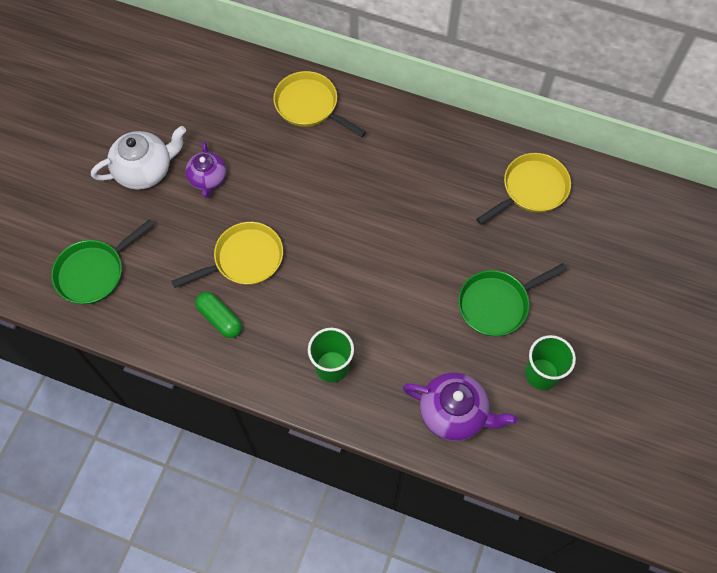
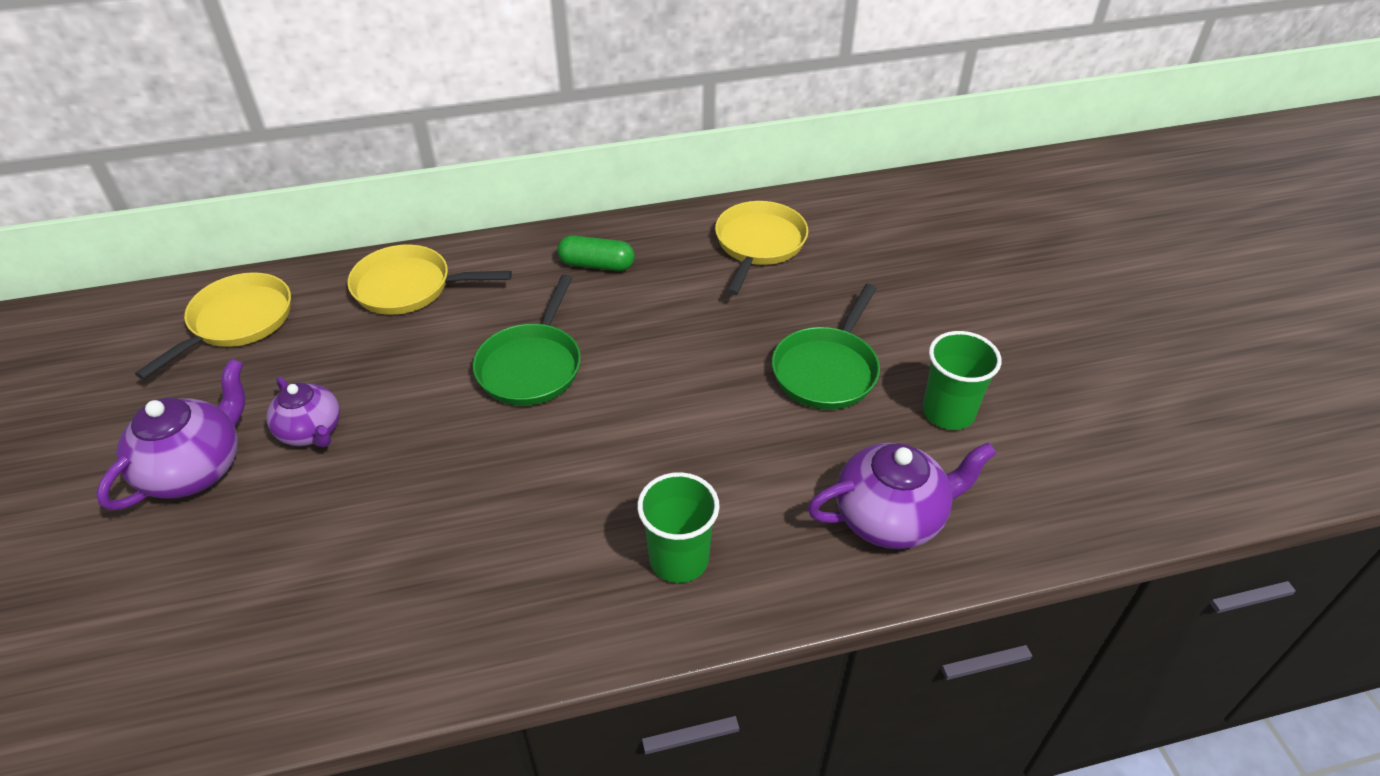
camera: 35 degrees left, 20 degrees down
(94, 272) = (181, 652): green pan -> green pan (532, 365)
(145, 170) = (195, 469): white teapot -> purple teapot
(220, 319) = (456, 596): green capsule -> green capsule (596, 265)
(244, 259) = (440, 499): yellow pan -> yellow pan (237, 322)

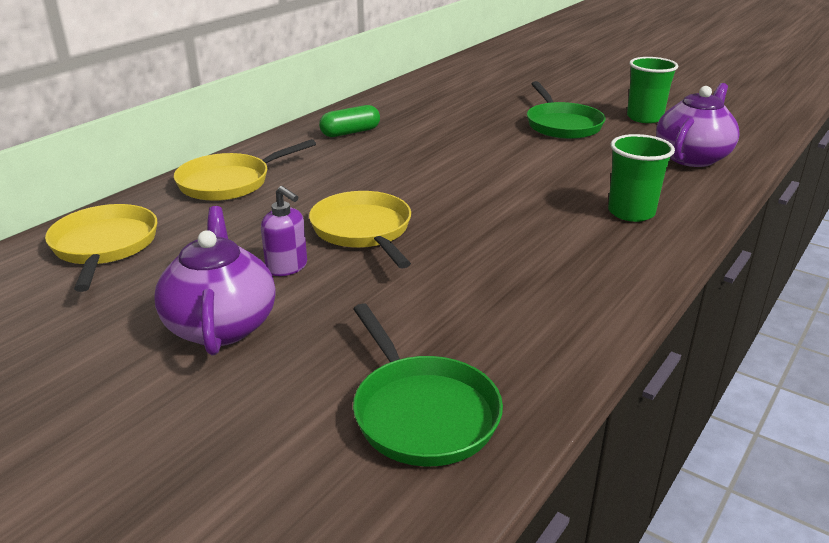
camera: 40 degrees left, 15 degrees down
(311, 431) = (287, 267): purple teapot -> purple soap dispenser
(532, 365) = (392, 181): green pan -> green pan (422, 412)
(758, 245) = (434, 97): yellow pan -> yellow pan (363, 231)

